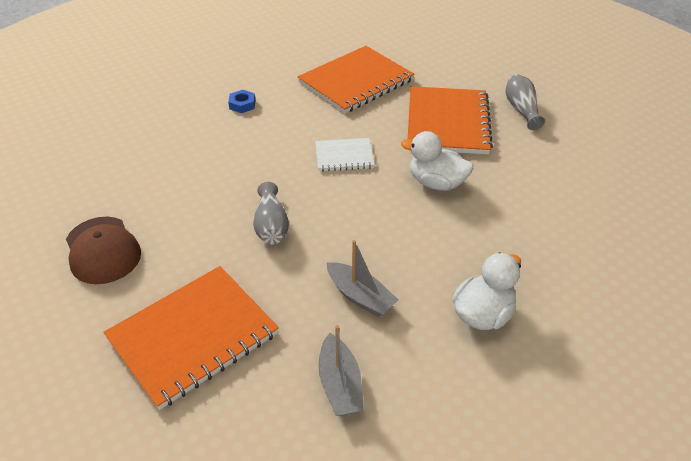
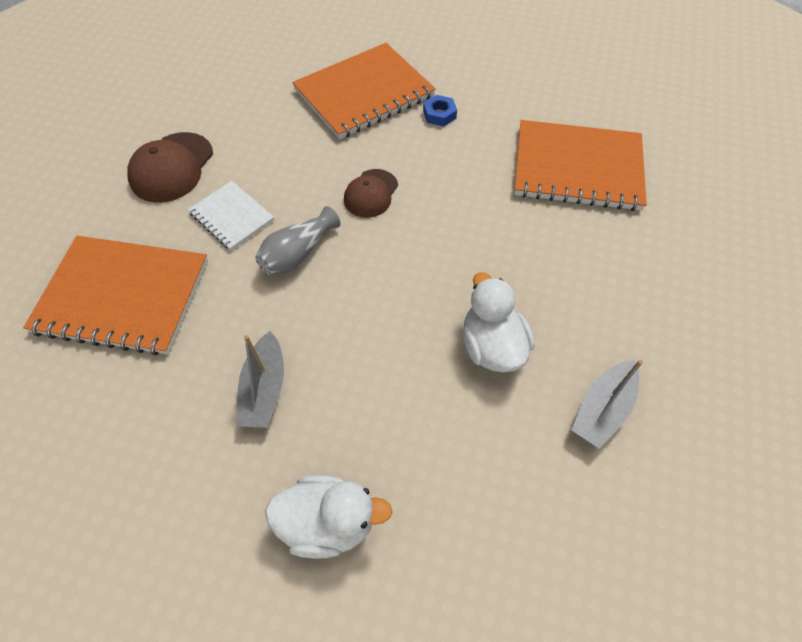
camera: 50 degrees right, 15 degrees up
(266, 167) = (371, 193): none -> brown cap
(340, 384) = (142, 447): grey boat -> grey boat (602, 409)
(344, 156) = (449, 239): white notebook -> white notebook (232, 217)
(447, 122) = (605, 290): orange notebook -> orange notebook (364, 93)
(521, 109) = (720, 348): grey vase -> none

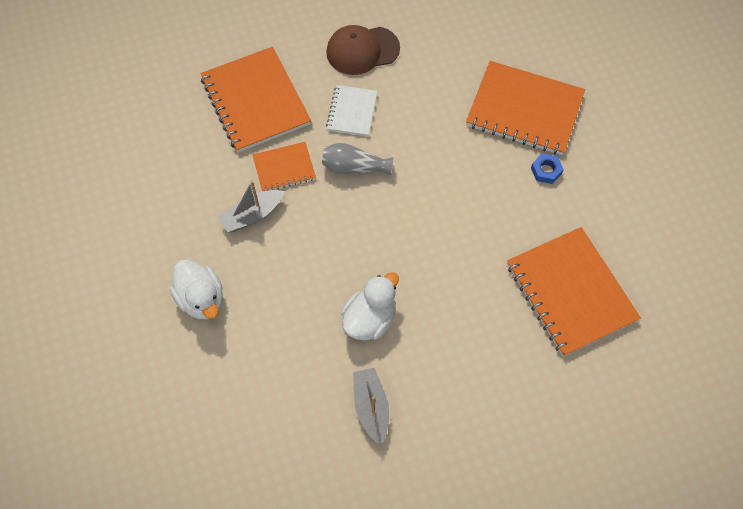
camera: 55 degrees right, 5 degrees up
(235, 318) = (284, 168): none -> orange notebook
(371, 193) = (435, 176): brown cap -> none
(602, 409) = (371, 407): grey boat -> grey boat turned 75 degrees clockwise

